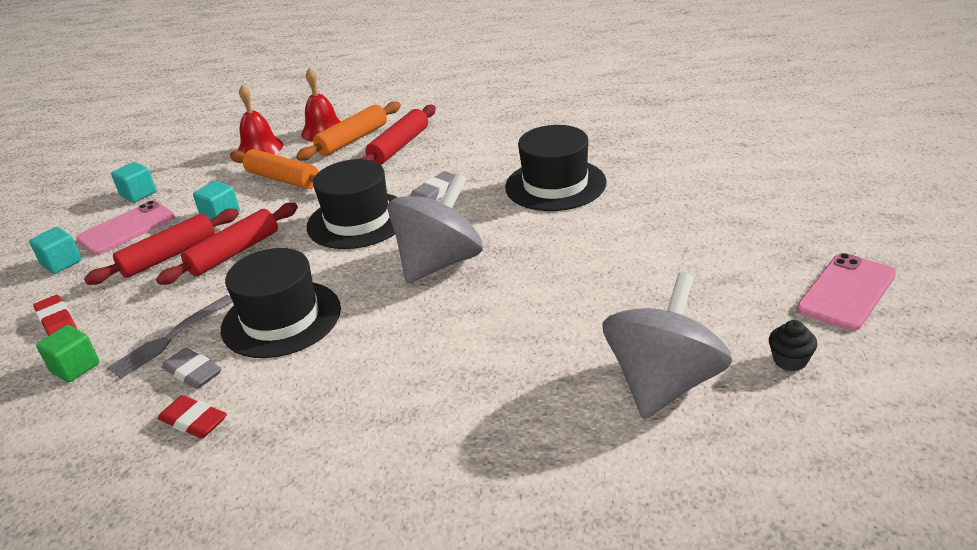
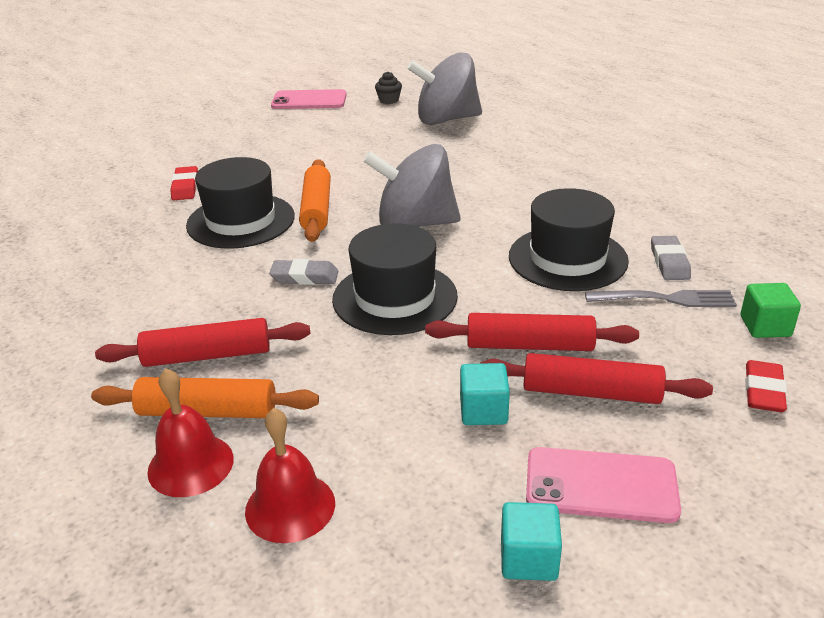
camera: 130 degrees left, 0 degrees up
(61, 263) = (721, 487): turquoise cube -> none
(194, 421) = (694, 233): red eraser -> red eraser (185, 187)
(283, 179) = (359, 412): orange rolling pin -> orange rolling pin (316, 209)

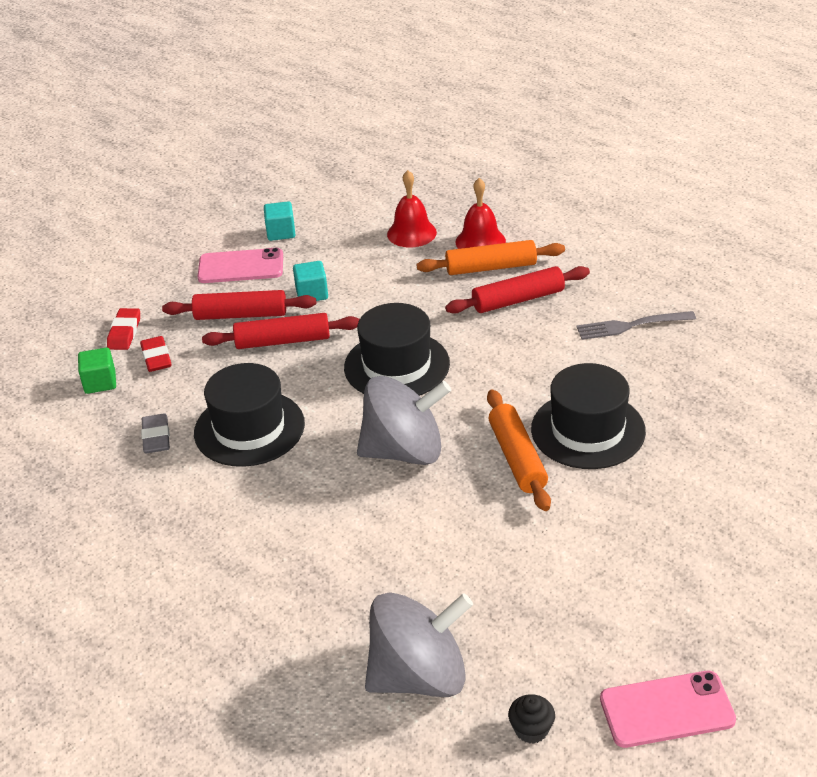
camera: 170 degrees right, 5 degrees up
(185, 187) = (691, 472): red eraser -> red eraser (156, 357)
(304, 277) = (483, 374): grey eraser -> none
(665, 299) = (170, 396): grey fork -> grey fork (631, 325)

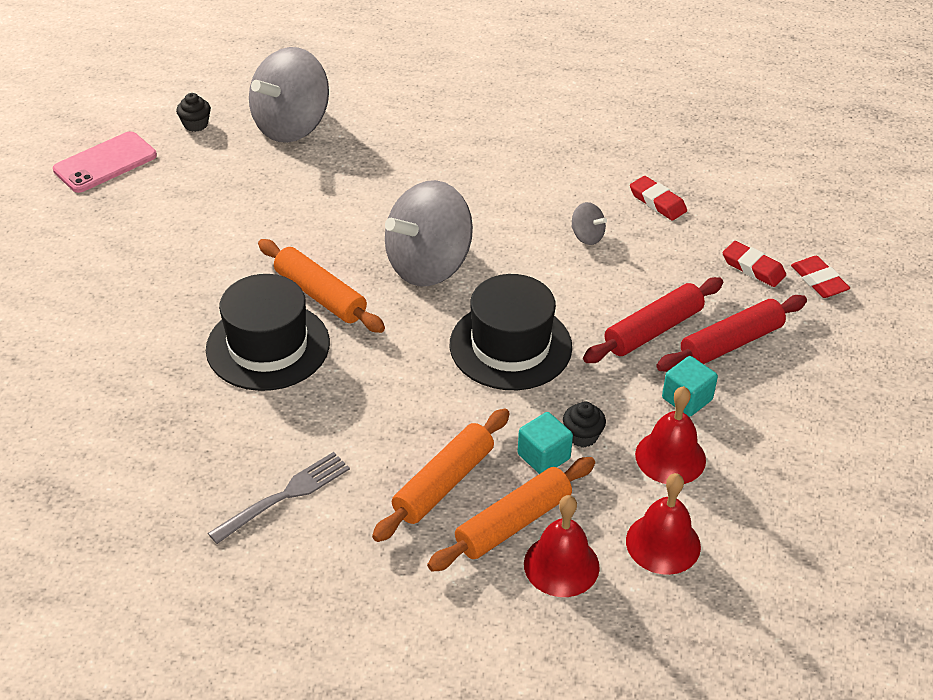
camera: 145 degrees right, 5 degrees up
(100, 382) = (770, 227): green cube -> none
(156, 437) = (657, 202): grey eraser -> red eraser
(241, 267) = (807, 405): pink phone -> none
(249, 428) = (587, 236): black hat -> grey spinning top
(281, 232) = (824, 476): turquoise cube -> turquoise cube (543, 456)
(360, 268) = (670, 457): none -> red bell
(403, 296) = (582, 436): none -> black cupcake
(518, 300) = (443, 483): red rolling pin -> orange rolling pin

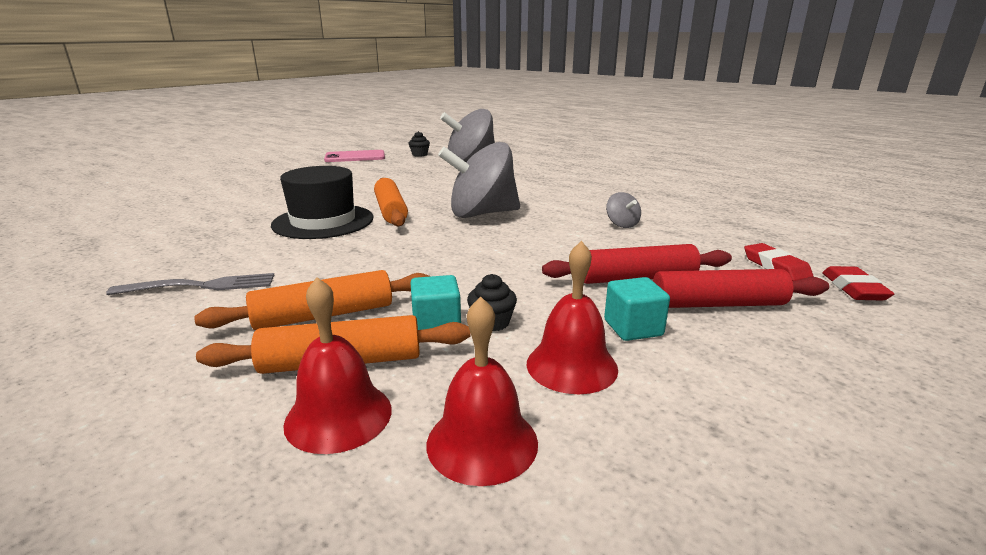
camera: 30 degrees right, 20 degrees down
(510, 346) = (493, 258): black hat -> none
(657, 202) = (701, 221): red eraser -> none

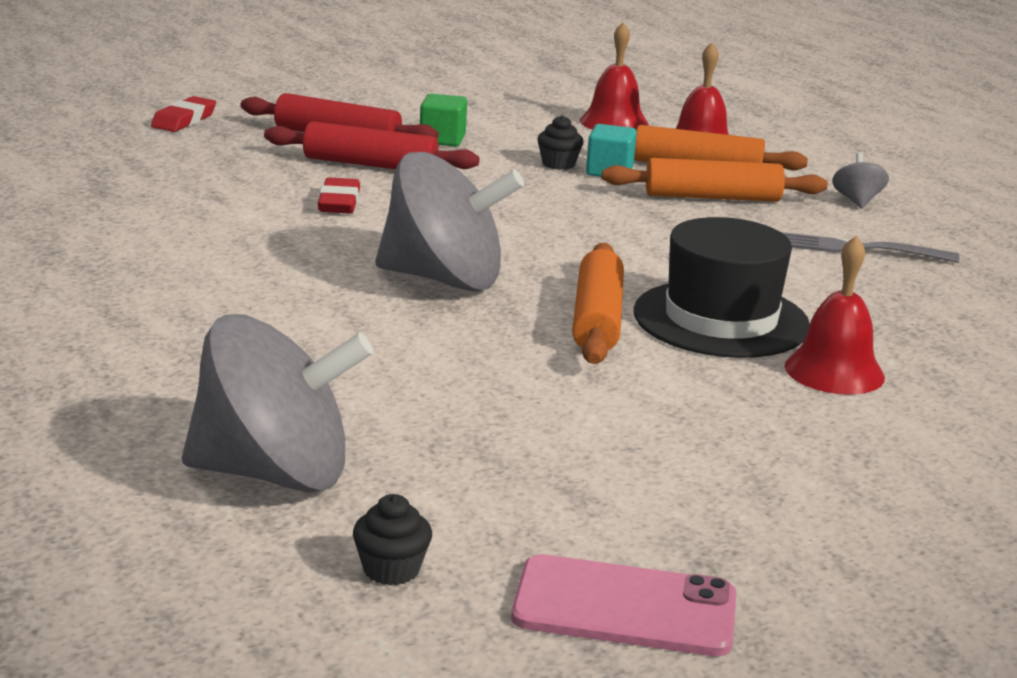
camera: 160 degrees left, 0 degrees up
(571, 365) = (522, 134): red bell -> red bell (834, 371)
(622, 224) = (259, 218): grey spinning top -> grey spinning top (857, 201)
(633, 328) = (442, 139): turquoise cube -> green cube
(776, 267) = (202, 144): red eraser -> red eraser (339, 202)

